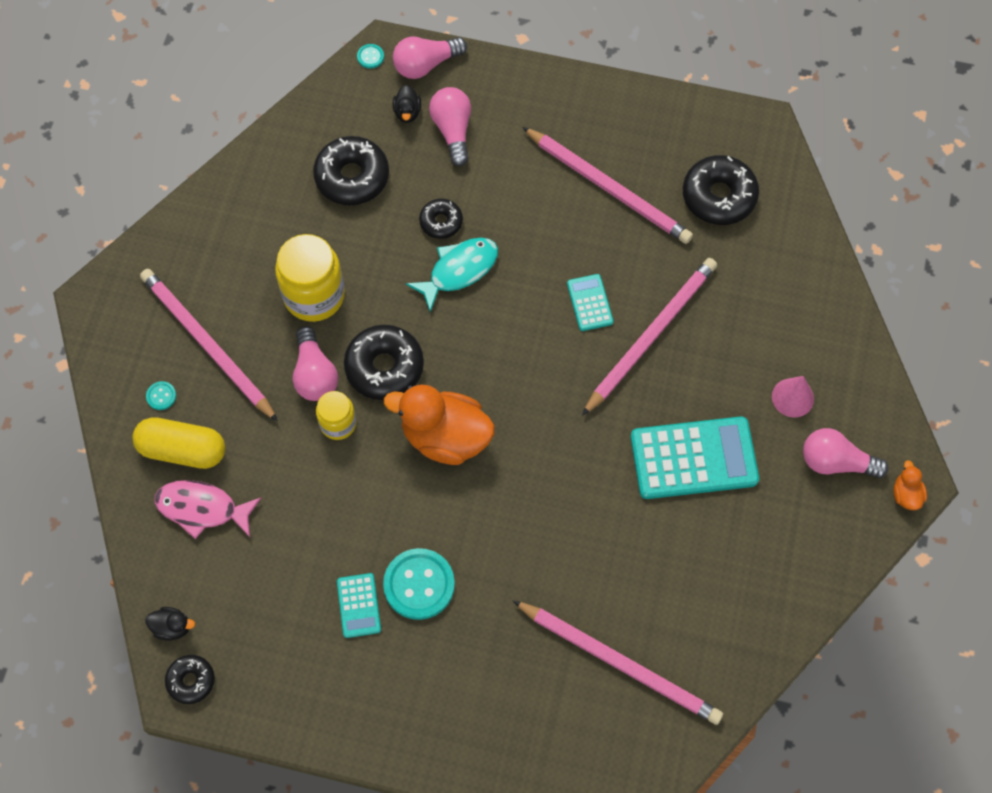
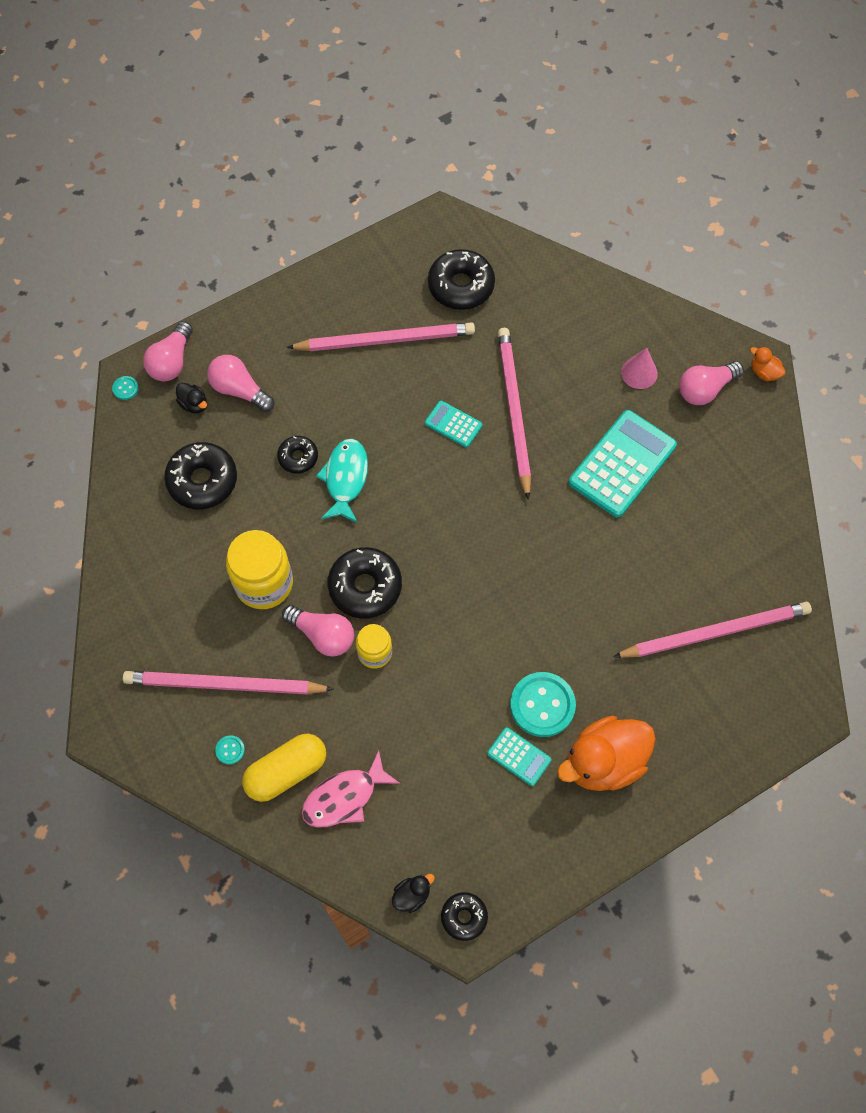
camera: 45 degrees left, 0 degrees up
(445, 437) = (455, 595): orange duck -> orange duck (604, 762)

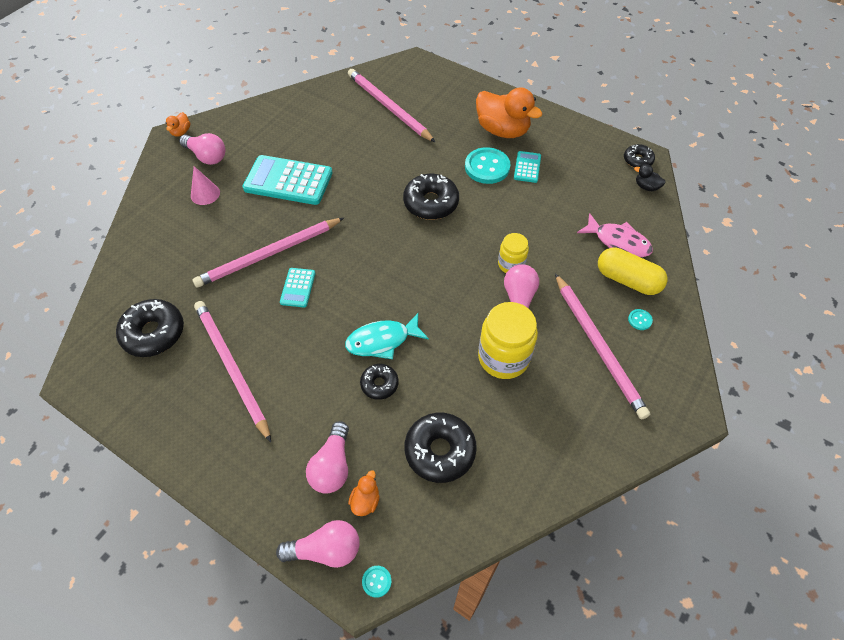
camera: 115 degrees left, 10 degrees down
(194, 404) = (365, 501): black duck -> orange duck
(365, 587) = (465, 290): black donut -> black donut (431, 203)

